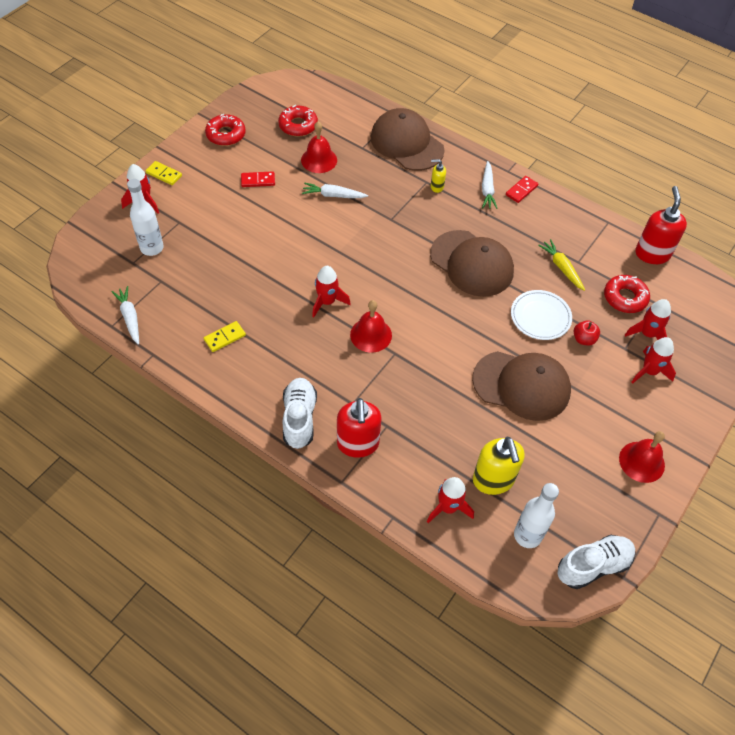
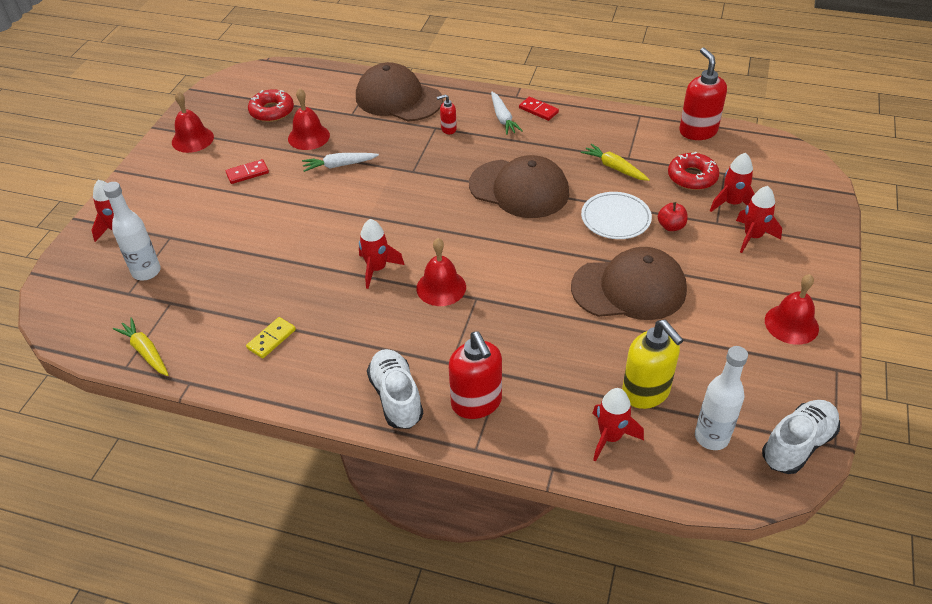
camera: 15 degrees left, 10 degrees down
(130, 317) = (145, 351): white carrot -> yellow carrot
(164, 174) = (133, 195): yellow domino -> none
(226, 134) = (192, 139): red donut -> red bell
(436, 187) = (448, 129): yellow soap dispenser -> red soap dispenser
(521, 190) = (538, 110): red domino -> red domino turned 75 degrees counterclockwise

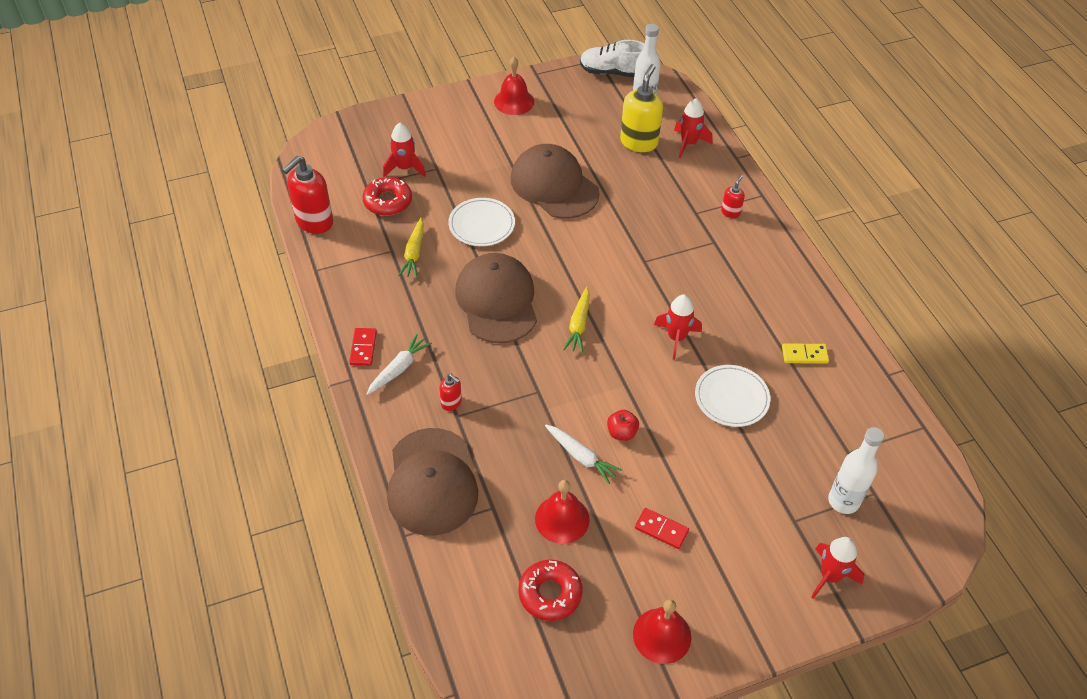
camera: 130 degrees left, 5 degrees up
(145, 351) = (900, 426): yellow carrot -> yellow carrot (578, 325)
(290, 266) = (731, 398): none -> white plate
(396, 397) = (770, 253): white shoe -> none
(441, 287) = (655, 287): red bell -> none
(476, 403) = (730, 212): red soap dispenser -> red soap dispenser, size x0.49
(671, 226) = (463, 190): red apple -> red apple (621, 433)
(752, 237) = (437, 145): red rocket -> none

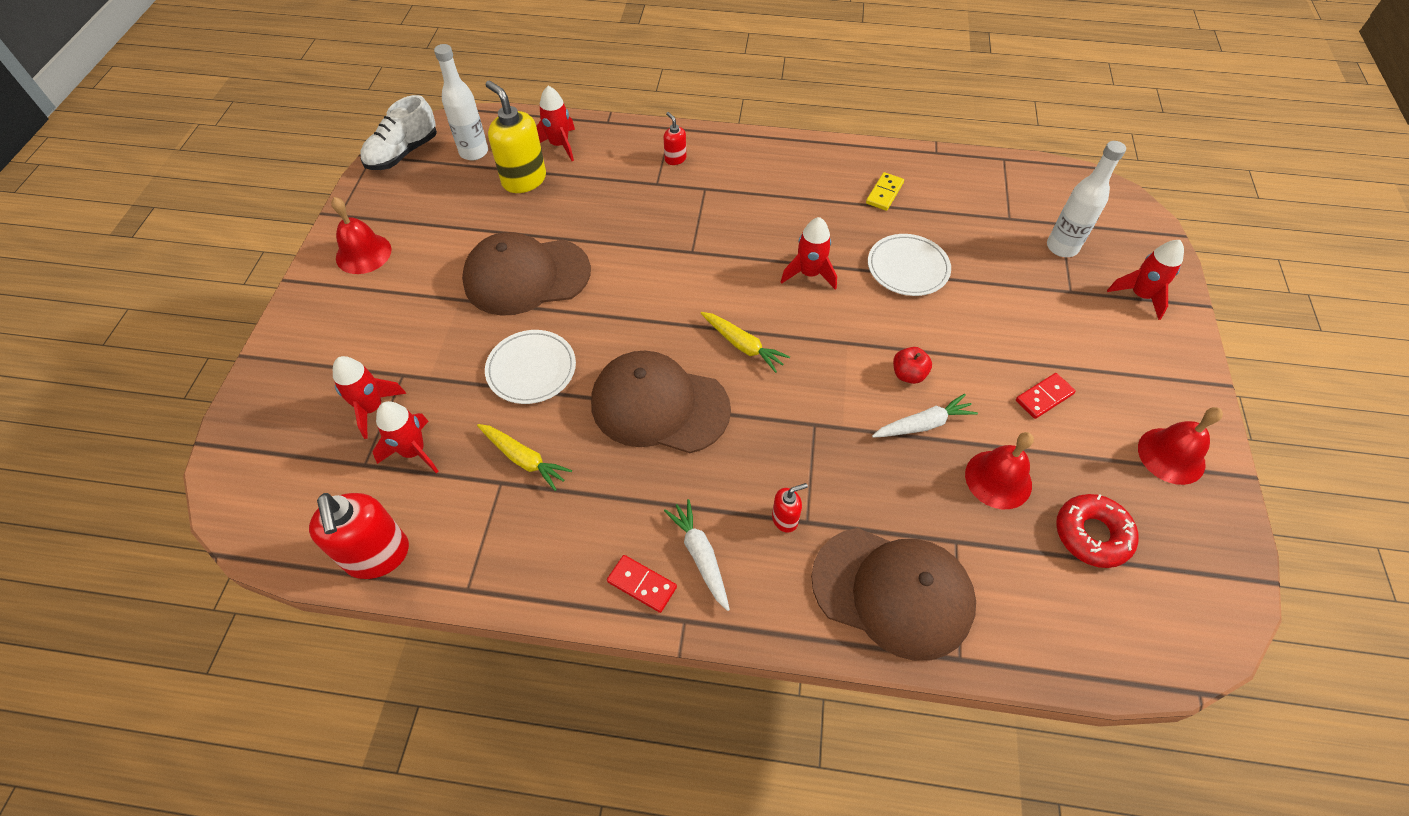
camera: 60 degrees left, 5 degrees up
(388, 201) = (414, 451): red donut -> red rocket

